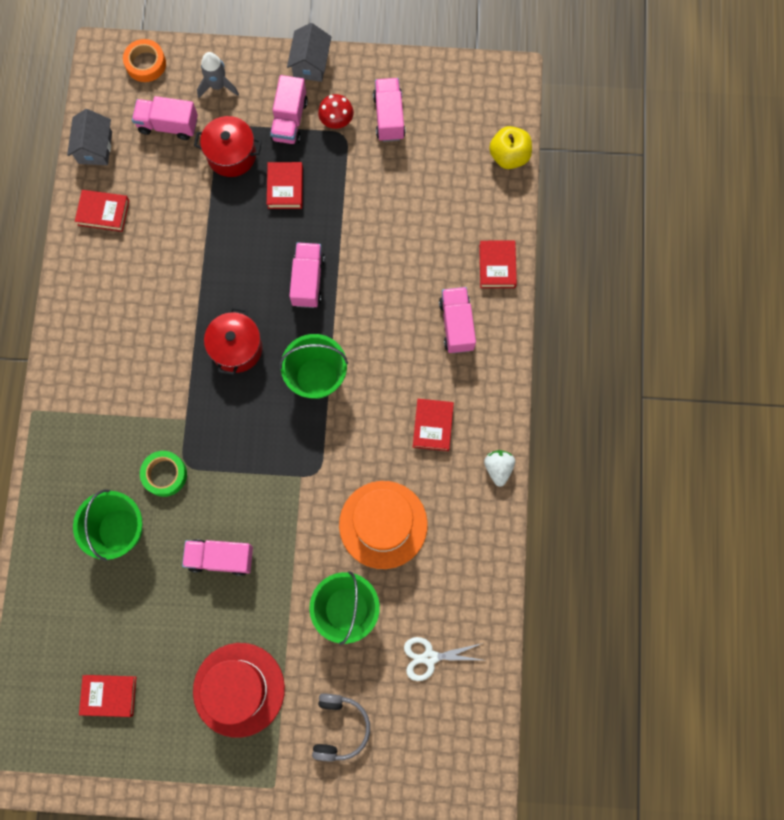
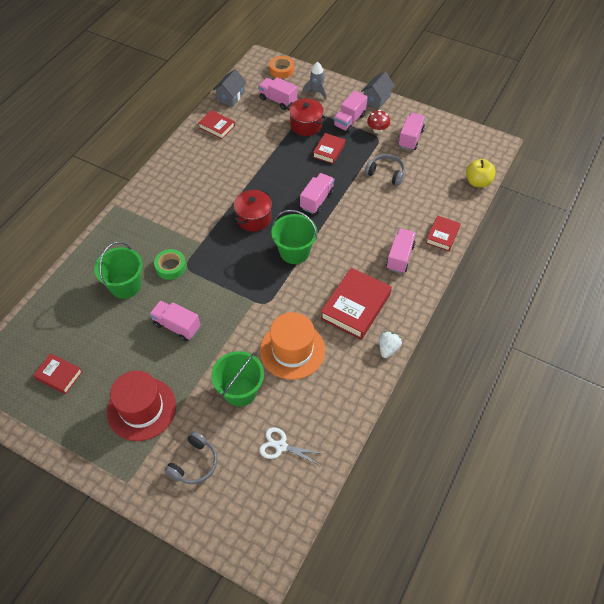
camera: 25 degrees right, 20 degrees down
(381, 194) = (386, 173): none -> grey headphones
(432, 426) = (355, 306): red book -> red book, size x1.77

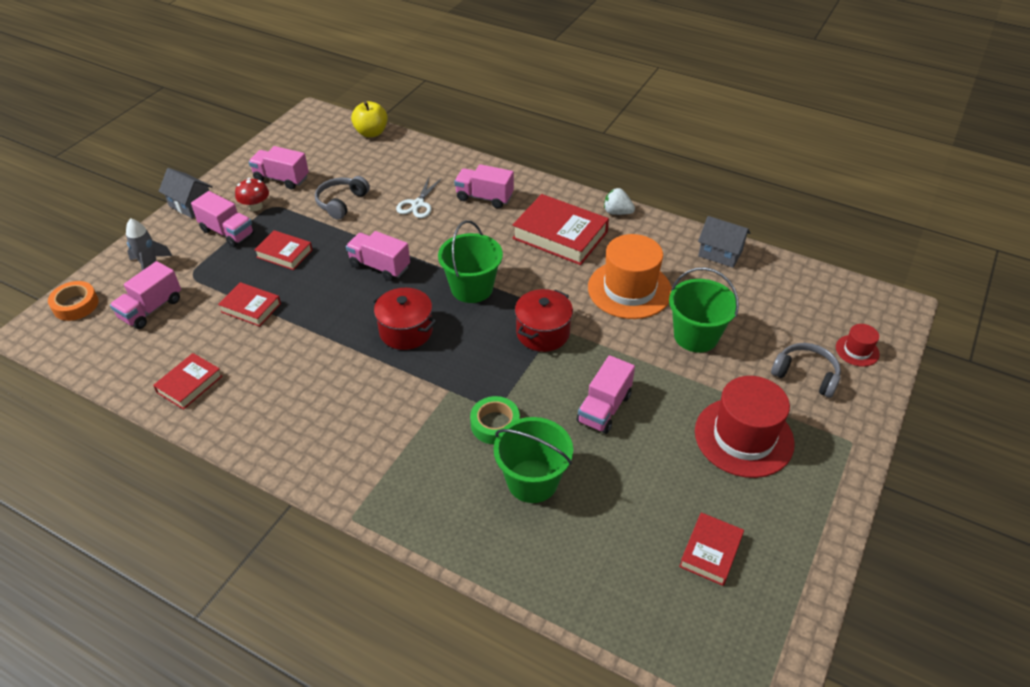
camera: 90 degrees left, 10 degrees down
(217, 511) = (857, 350): none -> red hat
(231, 97) = (117, 369): grey house -> grey house (720, 253)
(281, 446) = (761, 298): white scissors -> white scissors (418, 204)
(306, 125) = (222, 277): red pot -> red pot (543, 333)
(442, 235) = (453, 164): red book -> red book (251, 308)

